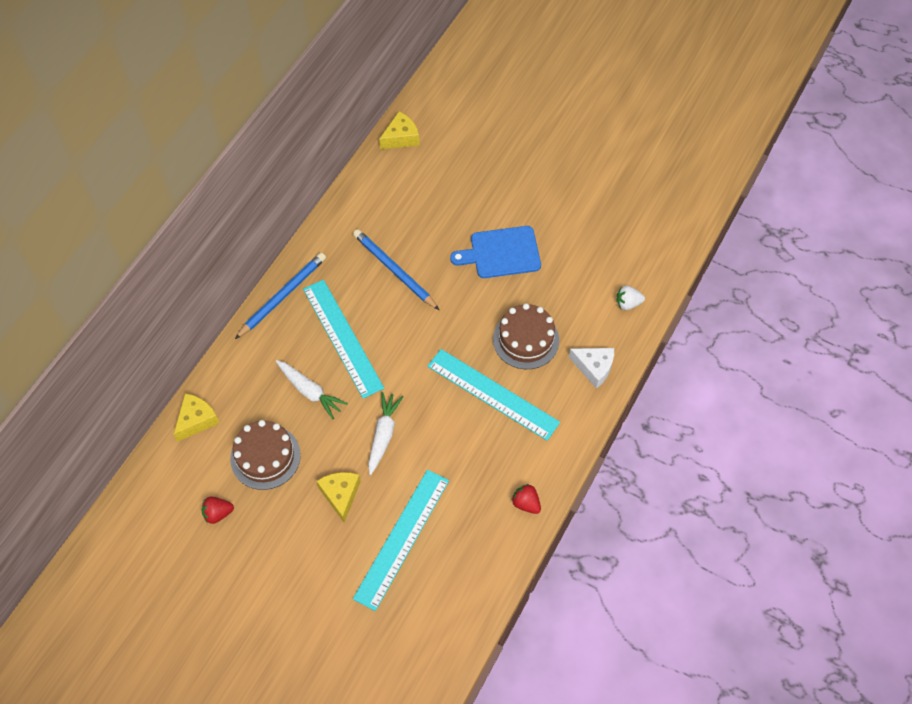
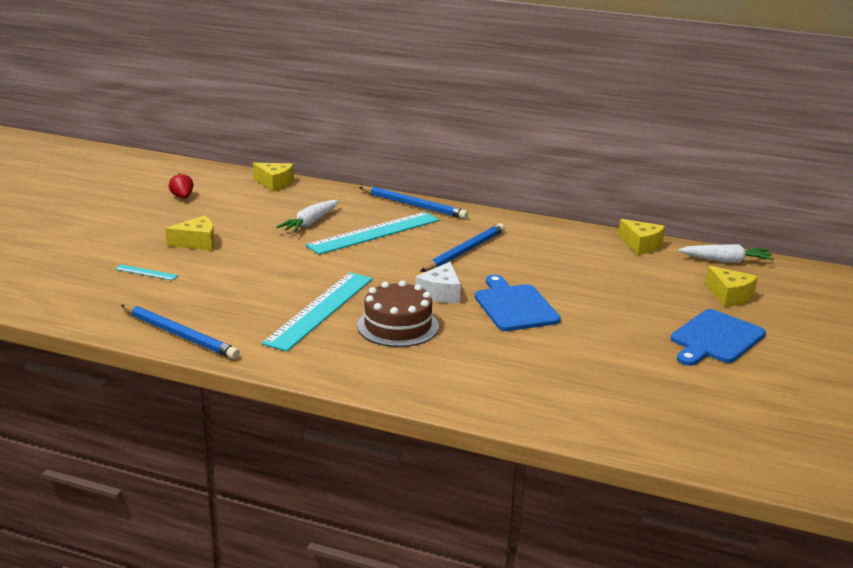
camera: 80 degrees right, 35 degrees down
(265, 457) = (238, 210): brown cake -> none
(383, 434) = (264, 257): white carrot -> white carrot (726, 261)
(402, 538) = (146, 272): turquoise ruler -> turquoise ruler, size x0.41
(499, 107) = (729, 296): none -> yellow cheese
(526, 503) = (179, 335): red strawberry -> blue pencil
(564, 138) = (715, 339): none -> blue cutting board
(594, 368) = (368, 371): white cheese -> white cheese (440, 293)
(628, 303) = (474, 393): white strawberry -> none

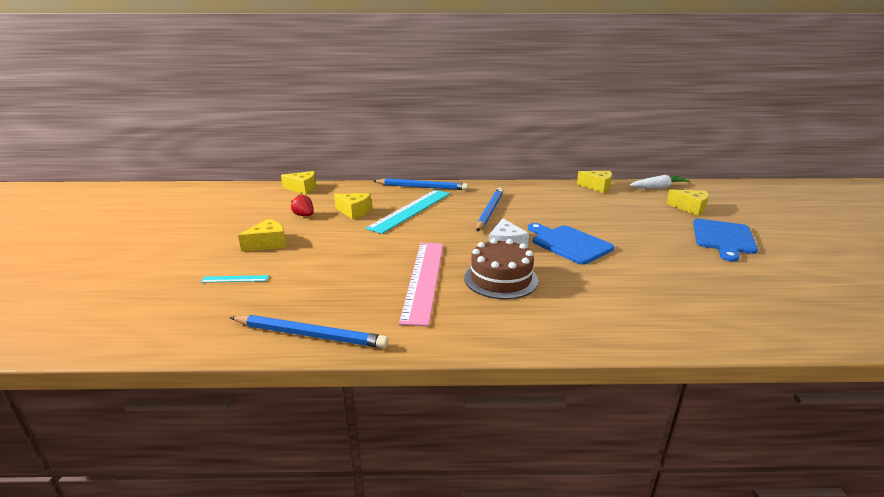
camera: 20 degrees left, 0 degrees up
(182, 197) = (230, 210): red strawberry -> red strawberry (304, 215)
(310, 223) = (354, 212): white carrot -> yellow cheese
(320, 310) = (424, 279): turquoise ruler -> pink ruler

